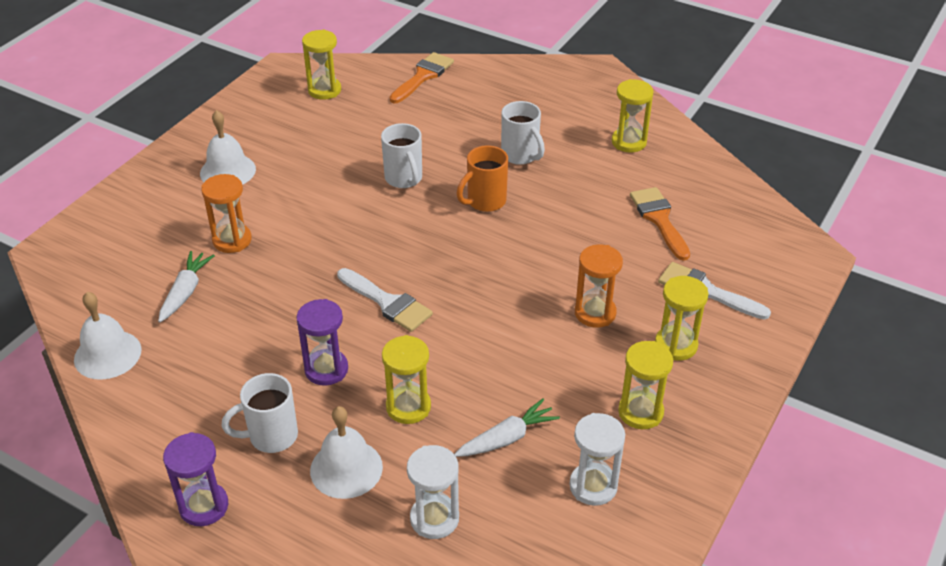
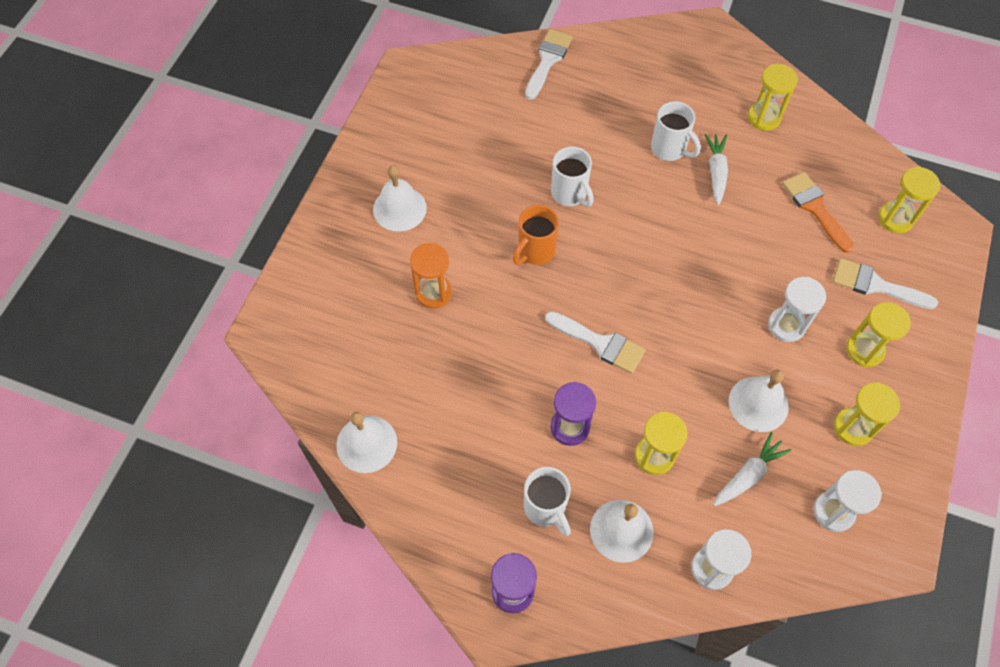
camera: 10 degrees left, 20 degrees up
(185, 292) = (412, 360): white carrot -> white carrot (716, 172)
(271, 436) = (545, 508): white mug -> white mug turned 90 degrees counterclockwise
(324, 90) = (458, 92): yellow hourglass -> yellow hourglass (895, 219)
(423, 76) = (548, 60): orange brush -> white brush
(485, 201) = (653, 210): orange mug -> orange mug (535, 251)
(540, 376) = (758, 404): none -> white bell
(595, 313) = (786, 325): orange hourglass -> white hourglass

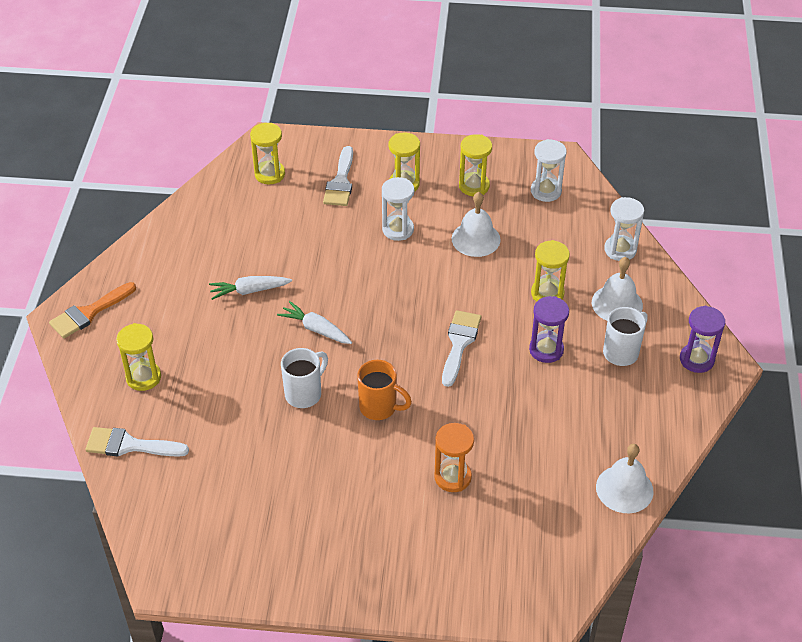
camera: 105 degrees left, 15 degrees down
(399, 208) = (363, 532): white bell -> none
(669, 149) = (230, 327): white mug -> none
(748, 475) = (538, 238): white carrot -> white carrot (316, 329)
(764, 118) = (175, 265): yellow hourglass -> yellow hourglass (143, 377)
(814, 208) = (272, 223): orange brush -> orange brush (89, 313)

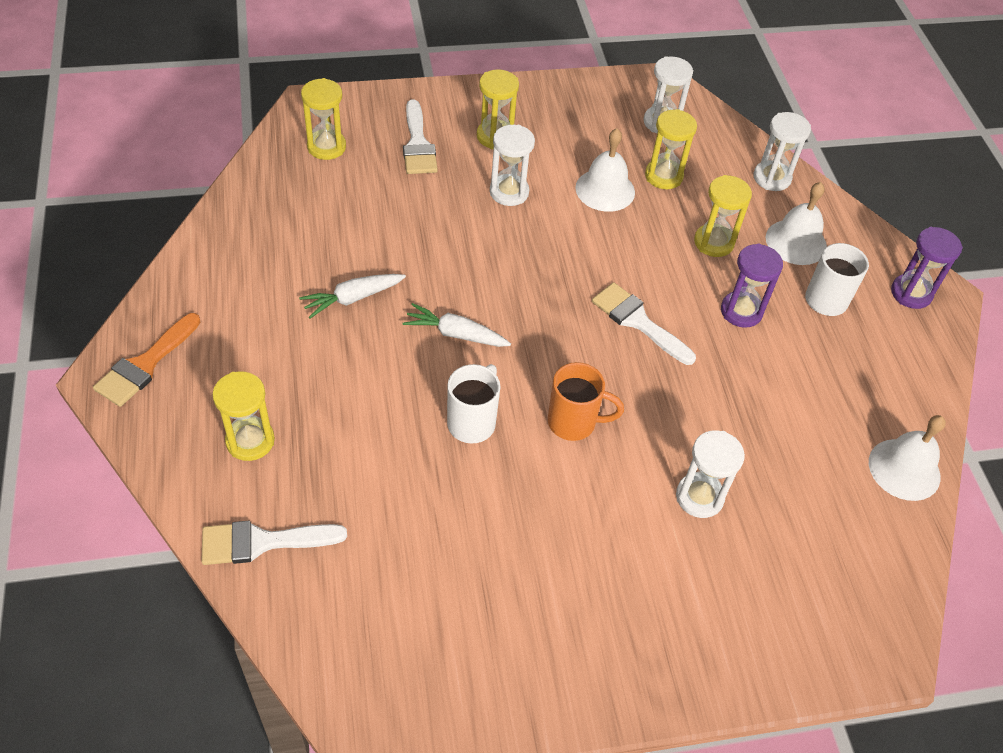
camera: 20 degrees left, 5 degrees up
(452, 477) = (699, 497): orange hourglass -> white hourglass
(459, 343) = (637, 321): white brush -> white brush turned 45 degrees counterclockwise
(474, 186) = (577, 127): yellow hourglass -> yellow hourglass (663, 176)

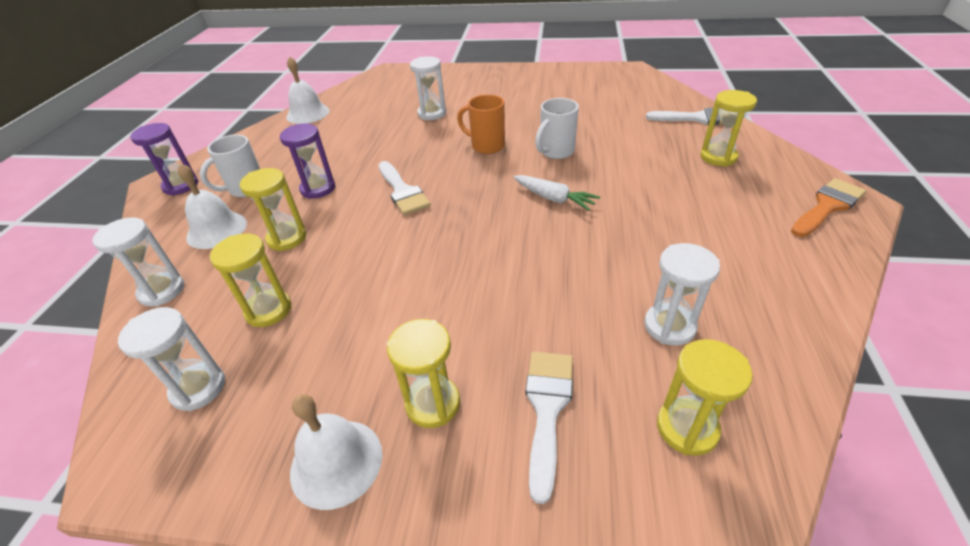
camera: 155 degrees left, 10 degrees down
(352, 298) = (643, 233): white carrot -> none
(509, 192) = (452, 316): white hourglass -> white hourglass (669, 326)
(605, 190) = (344, 303): white bell -> white bell (336, 462)

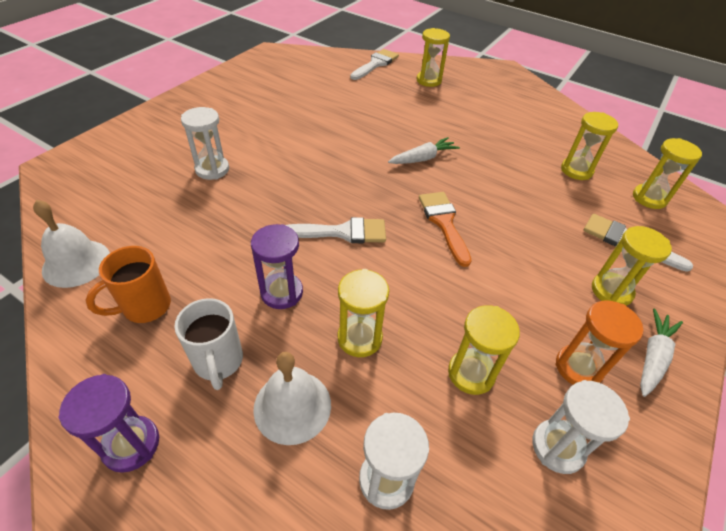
camera: 70 degrees left, 5 degrees up
(298, 389) = (578, 367): none -> orange hourglass
(336, 462) = (652, 357): white bell -> white carrot
(486, 146) = (314, 160): orange mug -> orange mug (145, 307)
(556, 152) = (360, 132): white mug -> none
(669, 326) = (576, 170): white hourglass -> yellow hourglass
(827, 206) = (503, 77): orange brush -> orange brush (443, 223)

